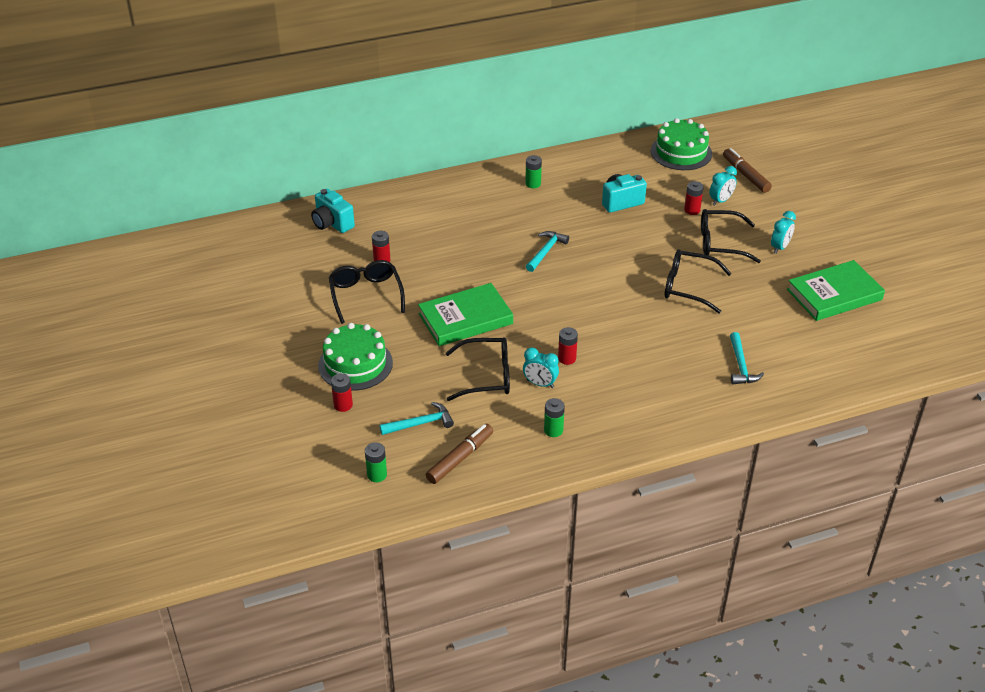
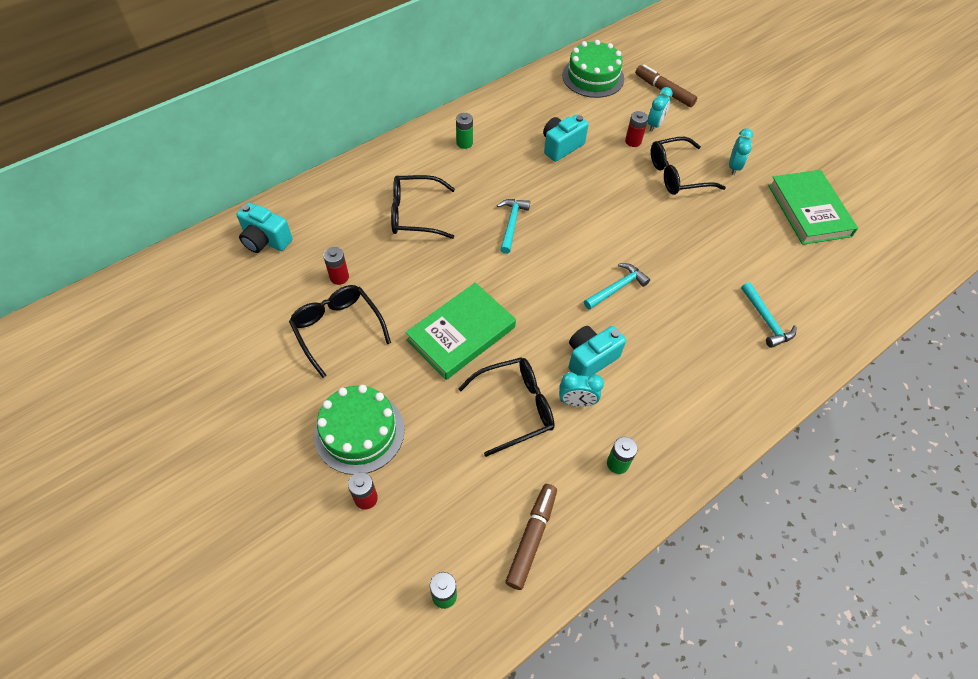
camera: 20 degrees left, 15 degrees up
(420, 423) = (466, 499): turquoise hammer -> turquoise hammer (616, 288)
(567, 358) = (590, 359): red battery -> turquoise camera
(689, 287) = (672, 234): black glasses -> black glasses (416, 214)
(834, 294) = (809, 210): green book -> green book turned 60 degrees counterclockwise

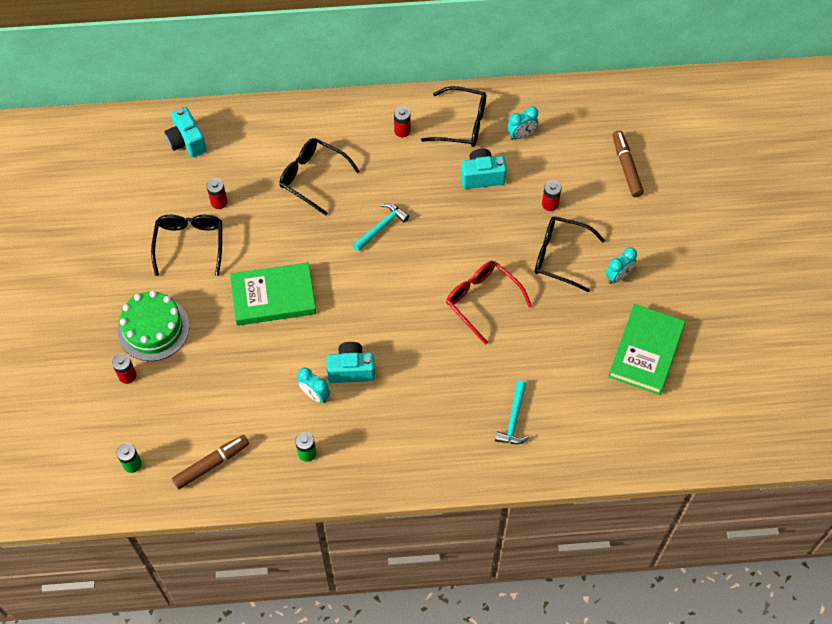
camera: 35 degrees right, 5 degrees up
(464, 143) = (402, 131): green battery -> red battery
(514, 408) = (268, 373): black glasses -> black glasses (461, 124)
(593, 77) = (572, 119): green cake -> none
(616, 288) = (419, 327): turquoise hammer -> none
(650, 239) = (483, 301): none -> red glasses
(655, 125) = (585, 198): turquoise clock -> turquoise clock (521, 135)

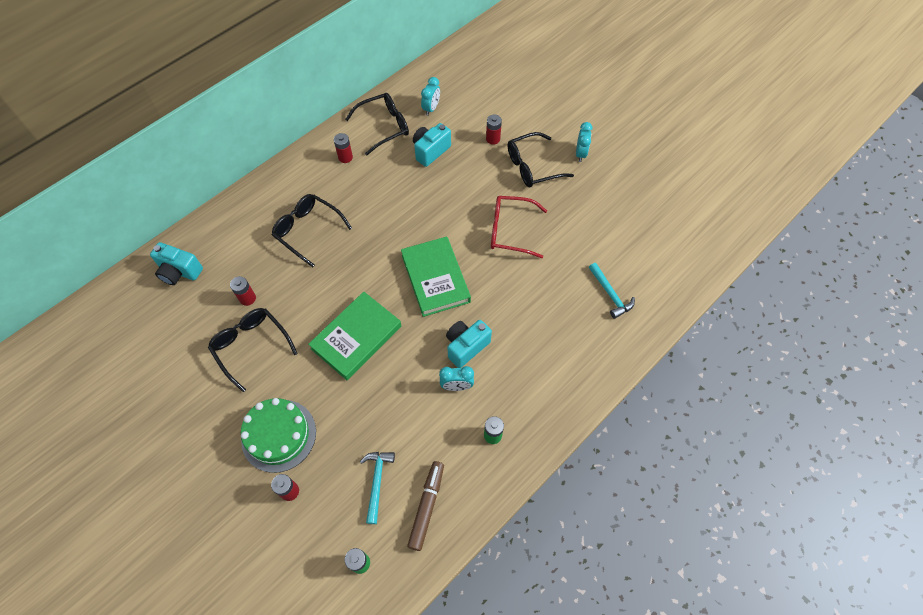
camera: 40 degrees left, 0 degrees up
(313, 178) = (308, 231): black glasses -> black glasses turned 45 degrees clockwise
(381, 227) = (392, 231): turquoise hammer -> turquoise hammer (377, 482)
(626, 167) = (518, 86): brown marker -> none
(645, 351) = (645, 188): green book -> green book (435, 278)

